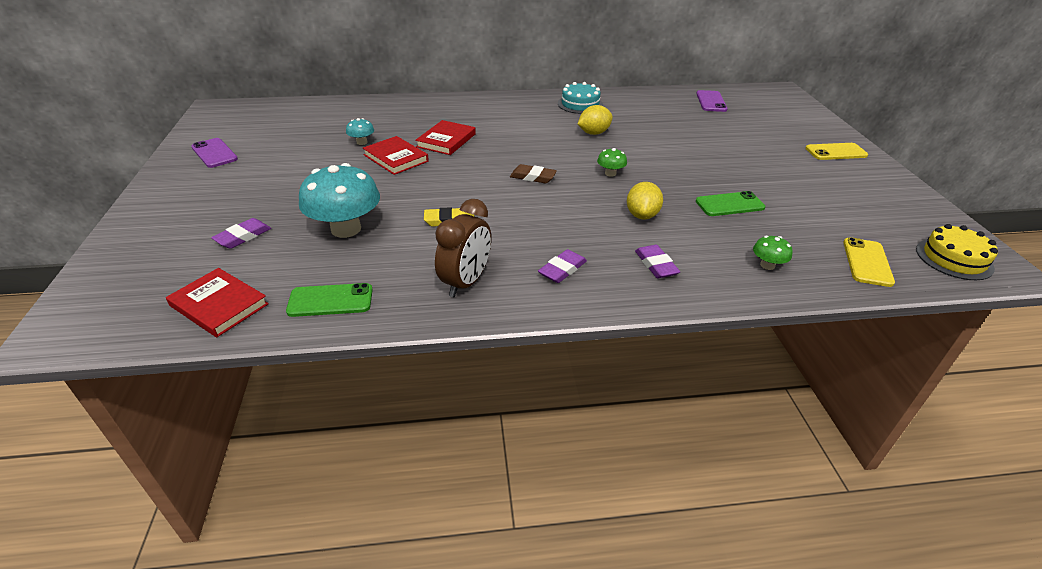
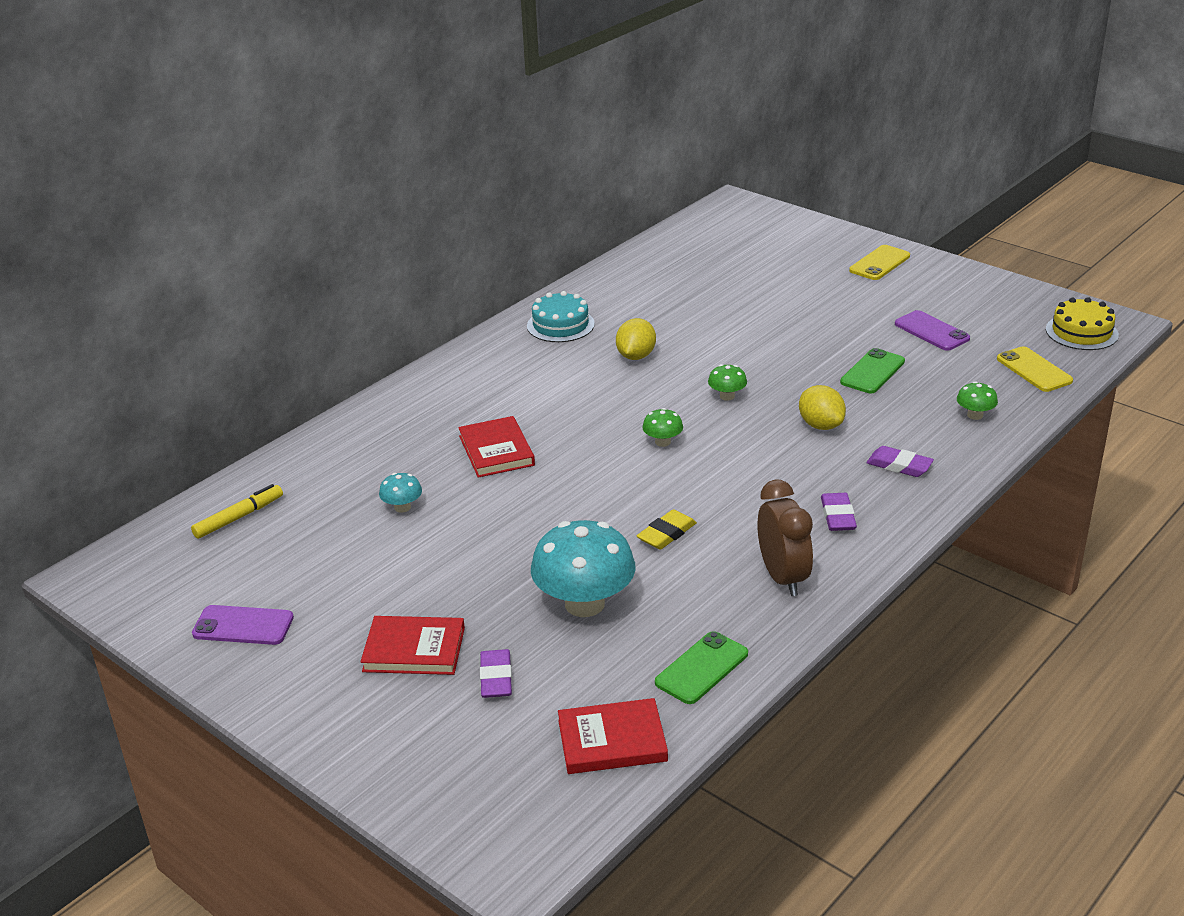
camera: 40 degrees left, 5 degrees down
(299, 114) = (239, 517): none -> yellow marker
(396, 158) = (481, 503): red book -> red book (414, 649)
(533, 177) = (662, 442): brown eraser -> green mushroom
(711, 101) = (689, 253): purple phone -> purple phone (931, 331)

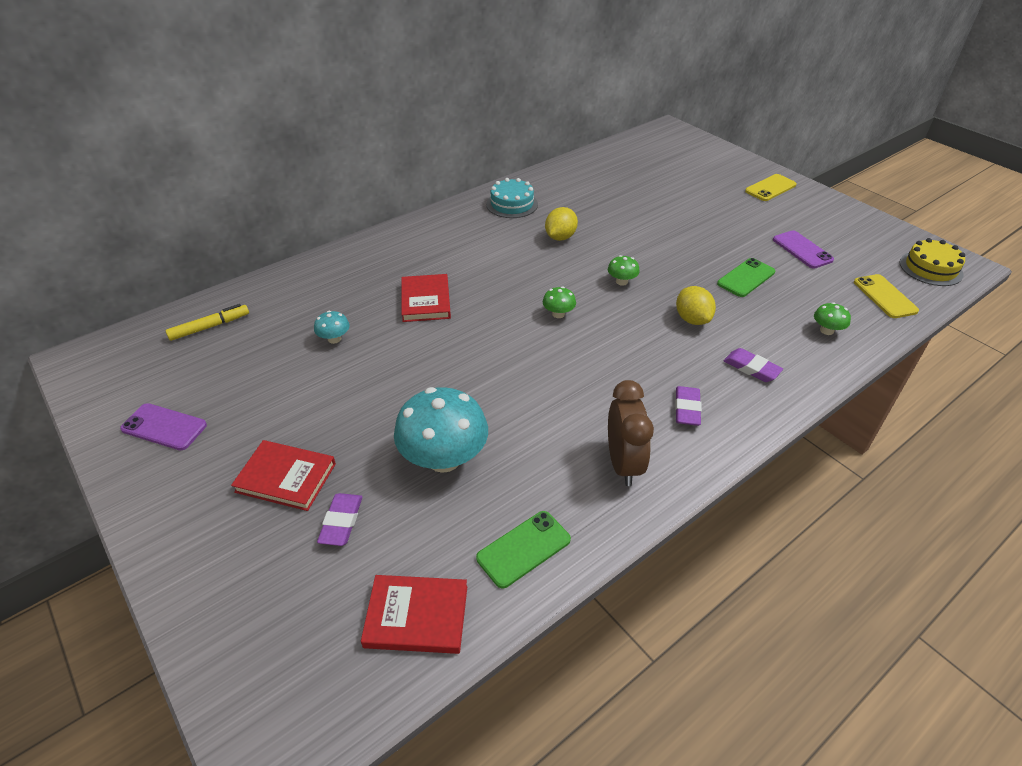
camera: 10 degrees right, 10 degrees up
(666, 534) = (535, 400): yellow eraser -> none

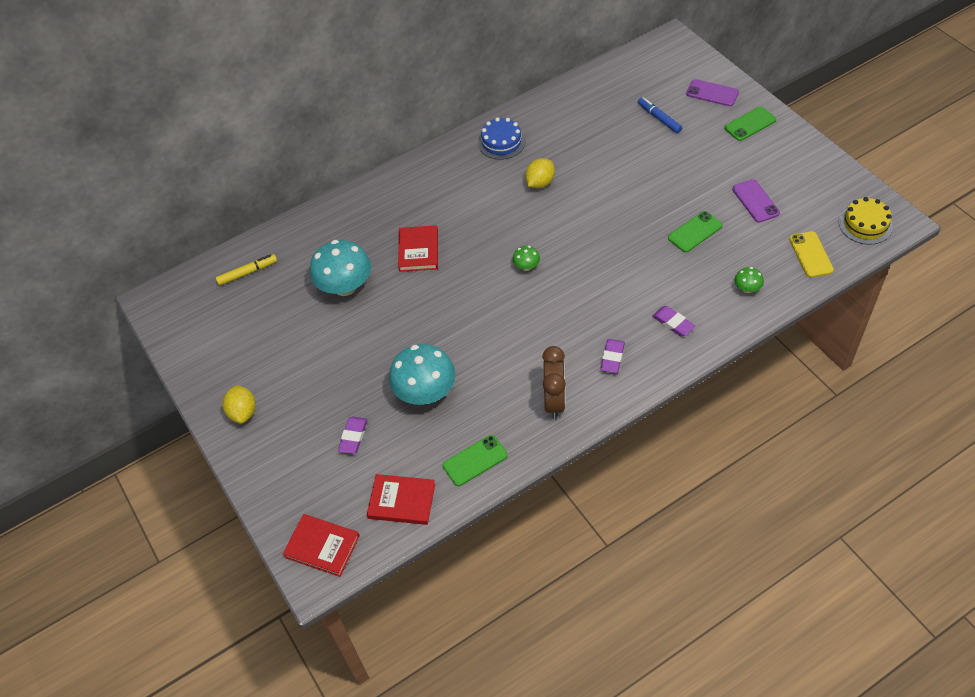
camera: 10 degrees right, 10 degrees up
(164, 427) = (225, 360): purple phone -> purple phone (712, 93)
(286, 478) = (314, 403): red book -> red book (322, 546)
(334, 339) = (345, 286): turquoise mushroom -> turquoise mushroom, size x2.20
(512, 204) = (501, 142): turquoise cake -> blue cake
(621, 281) = (585, 234): green mushroom -> none
(675, 184) = (659, 118): none -> blue marker
(692, 319) = (637, 274): yellow lemon -> yellow lemon (243, 412)
(770, 188) = (750, 124): yellow phone -> green phone

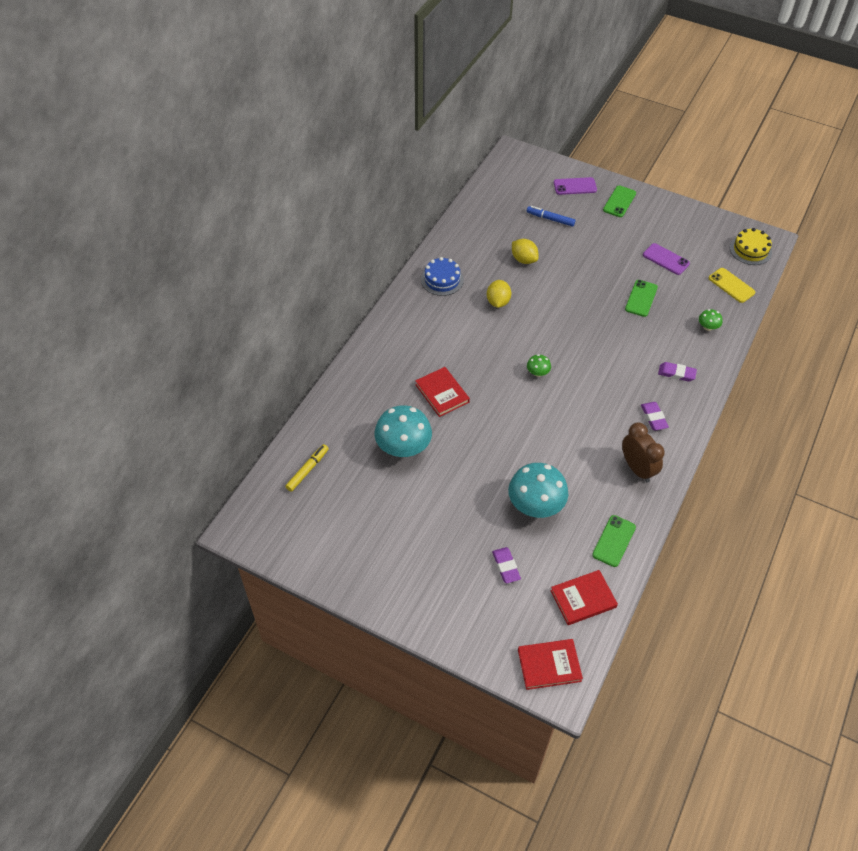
camera: 35 degrees left, 0 degrees up
(243, 412) = (398, 589): yellow lemon -> yellow lemon (523, 259)

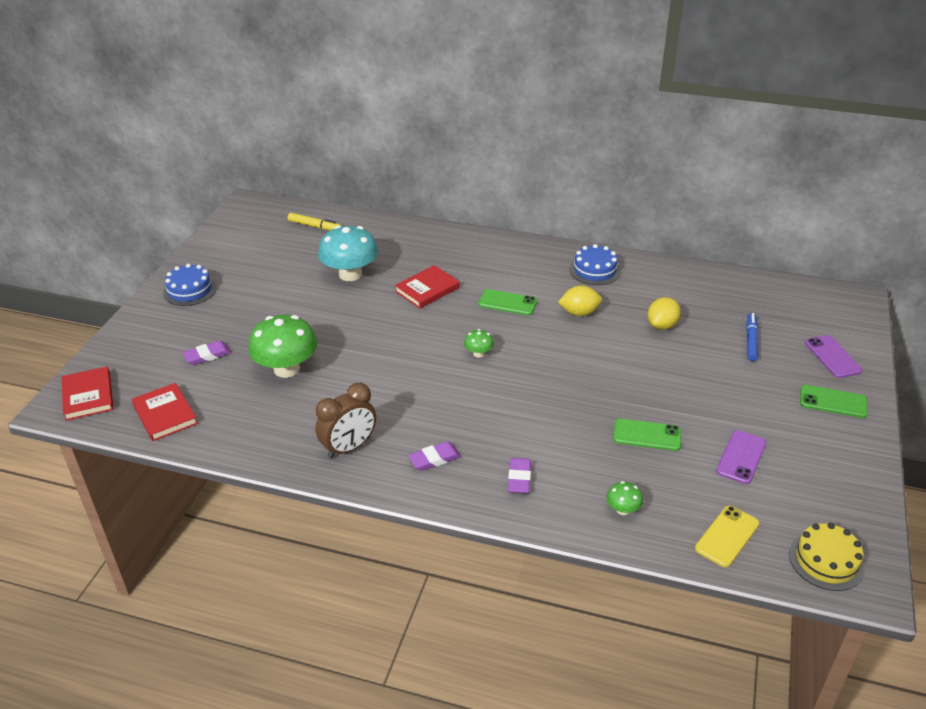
camera: 80 degrees right, 15 degrees down
(395, 584) = (190, 290): none -> blue cake
(535, 505) = (286, 369): turquoise mushroom -> green mushroom
(614, 541) = (241, 434): green phone -> green phone (507, 303)

